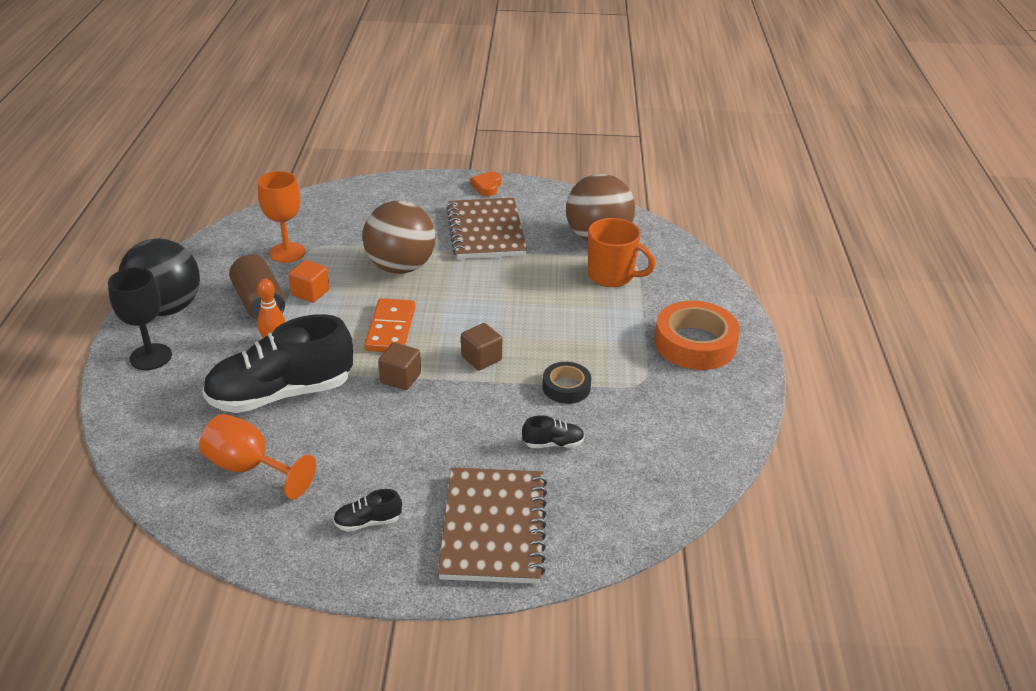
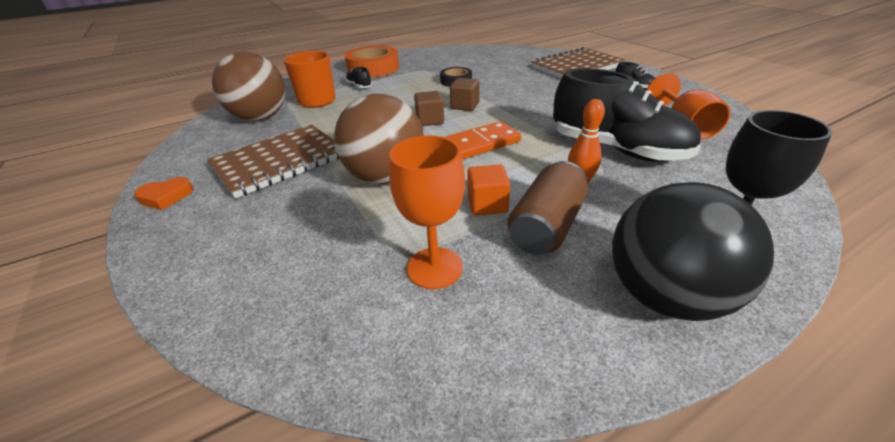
camera: 120 degrees left, 0 degrees up
(400, 378) = (524, 119): brown cube -> brown cube (430, 120)
(553, 443) = (504, 72): black shoe -> black shoe (359, 86)

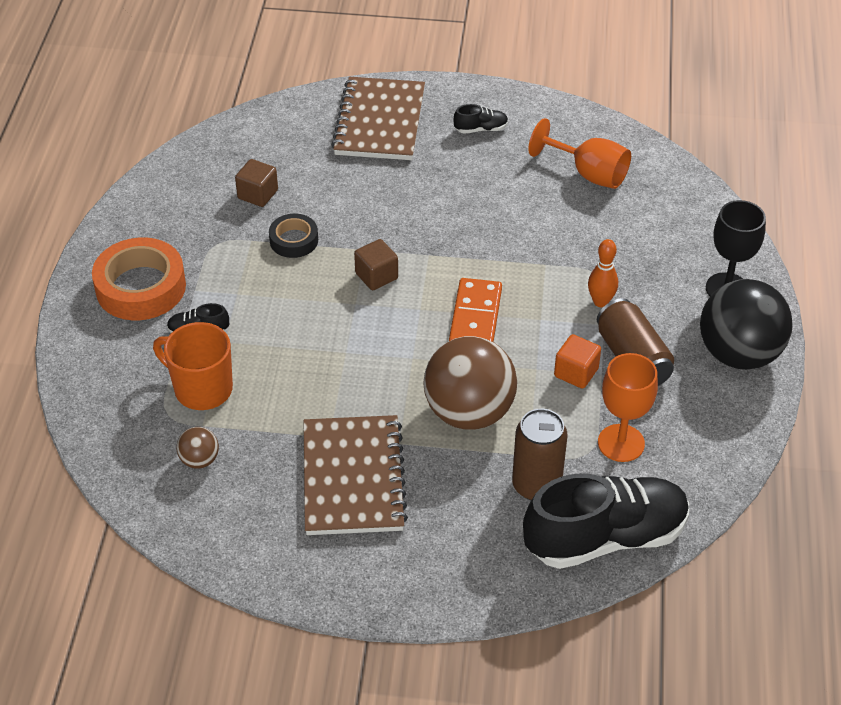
camera: 55 degrees left, 10 degrees up
(166, 197) = (341, 584): orange heart -> none
(261, 118) = (199, 460): brown ball -> brown ball, size x0.44
(333, 241) = (536, 485): none -> brown can
(430, 120) = (382, 323): brown cube -> brown cube (258, 194)
(617, 149) = (578, 242): black shoe -> black shoe (605, 538)

